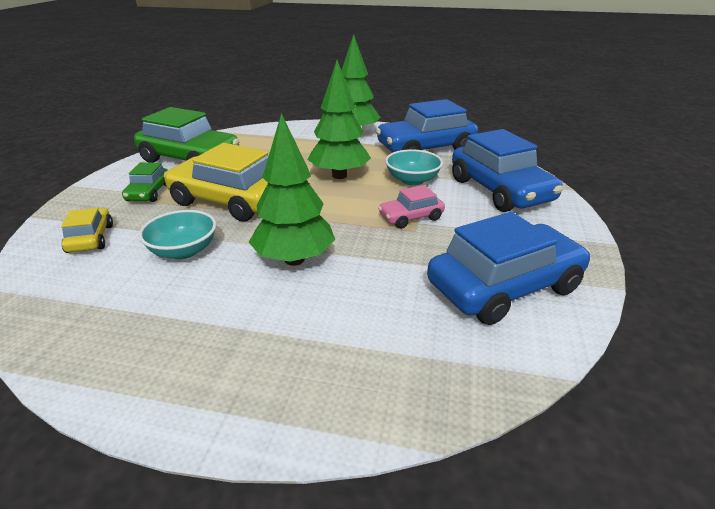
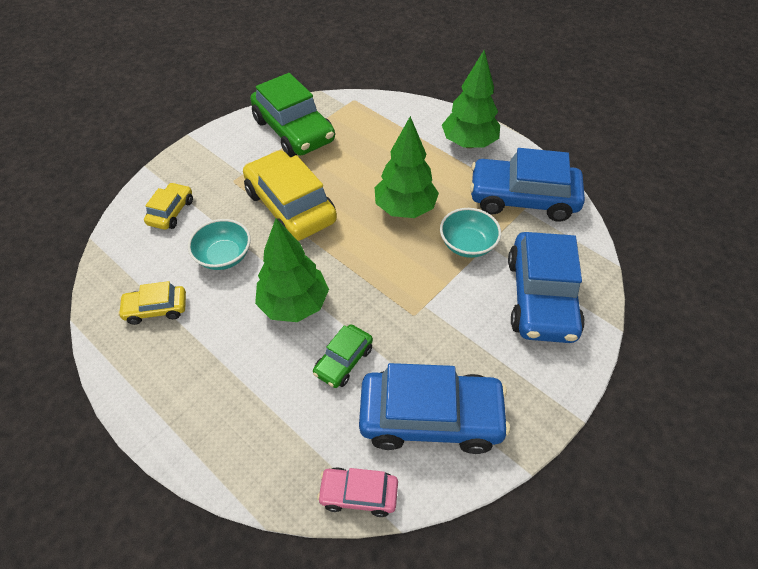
camera: 30 degrees right, 20 degrees up
(127, 316) = (156, 309): none -> yellow car
(149, 193) = (237, 169): green car -> green car (343, 361)
(411, 217) = (423, 297): pink car -> pink car (358, 494)

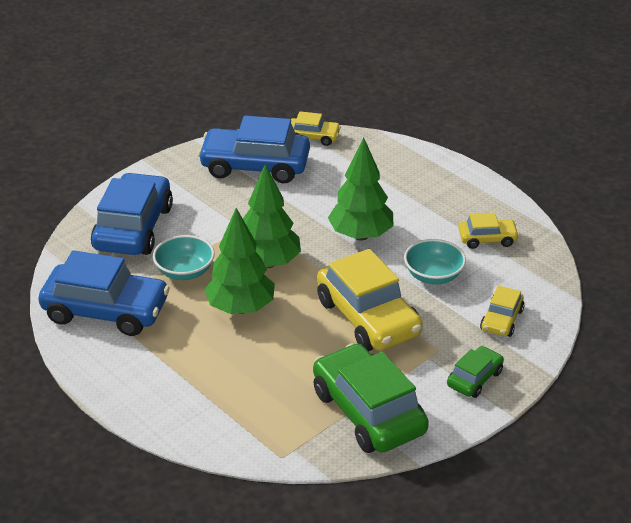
camera: 175 degrees left, 15 degrees down
(343, 361) = (318, 198): green car -> green car (474, 378)
(358, 494) = (313, 137): pink car -> yellow car
(468, 143) = (140, 379): green tree -> green tree (268, 263)

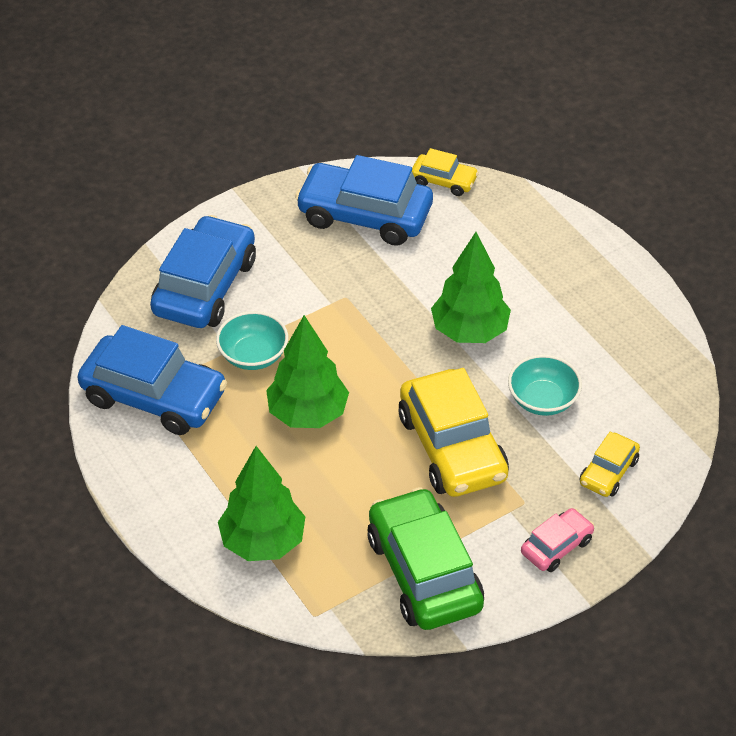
camera: 10 degrees right, 10 degrees up
(268, 263) = (352, 356): green tree -> green tree (263, 542)
(474, 378) = (556, 546): green car -> pink car
(487, 239) = (620, 357): yellow car -> none

